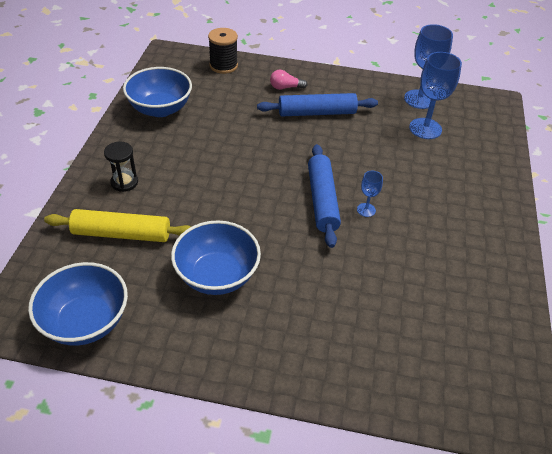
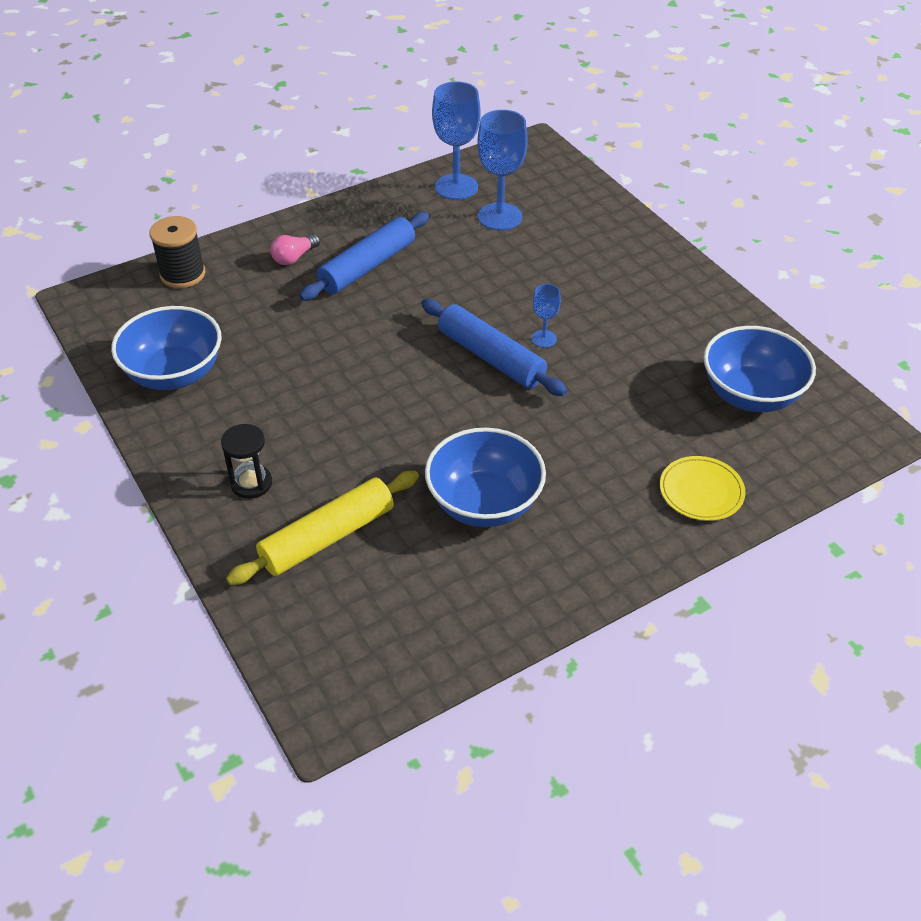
camera: 40 degrees left, 0 degrees up
(86, 321) = (413, 646): blue bowl -> blue bowl (750, 395)
(350, 367) = (701, 491): none -> yellow plate

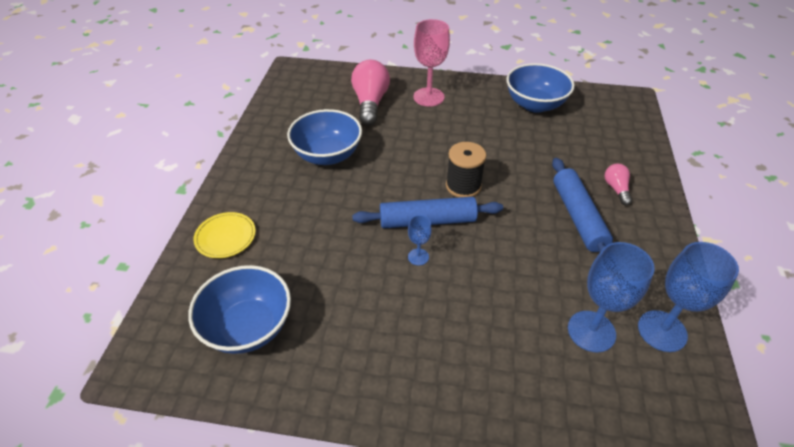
camera: 130 degrees right, 0 degrees up
(182, 274) = (632, 138): black spool -> black spool (463, 186)
(251, 483) = (428, 97): black hourglass -> pink goblet
(327, 537) = (370, 103): yellow rolling pin -> pink light bulb

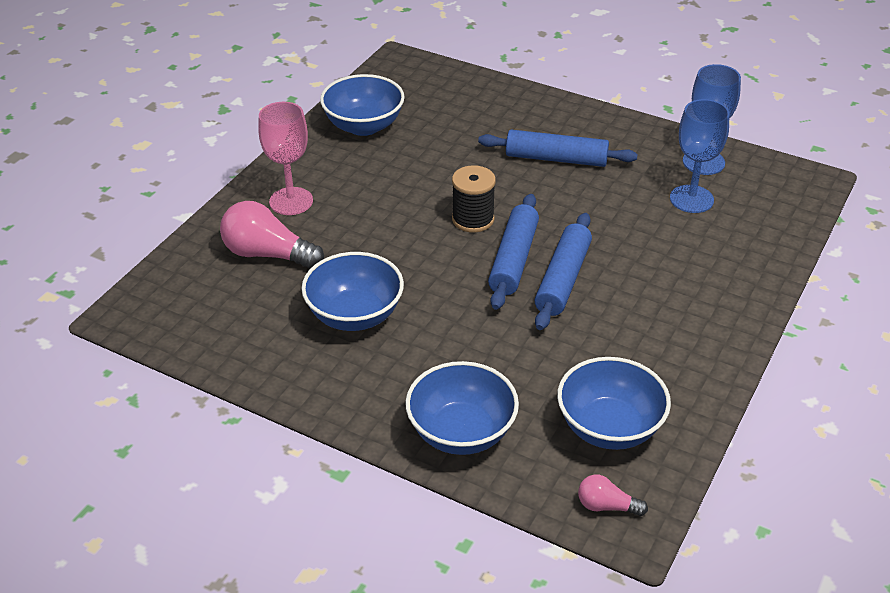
camera: 70 degrees left, 5 degrees down
(225, 237) = (461, 432): yellow plate -> blue bowl
(418, 257) = (563, 279): blue goblet -> blue rolling pin
(616, 189) = (530, 122): pink light bulb -> pink light bulb (606, 506)

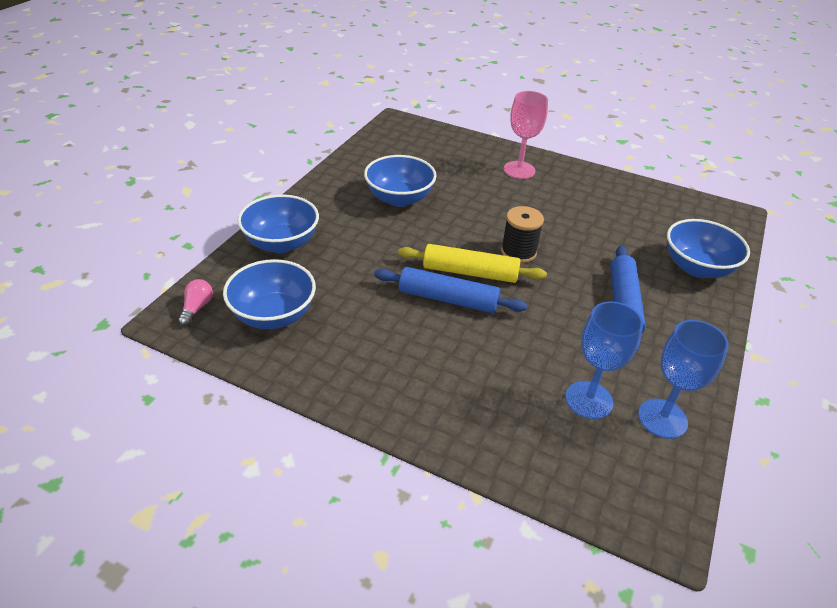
camera: 85 degrees right, 0 degrees up
(268, 254) = (459, 164): pink light bulb -> none
(364, 126) = (626, 198): blue bowl -> blue bowl (697, 268)
(513, 259) = (470, 272): blue rolling pin -> yellow rolling pin

